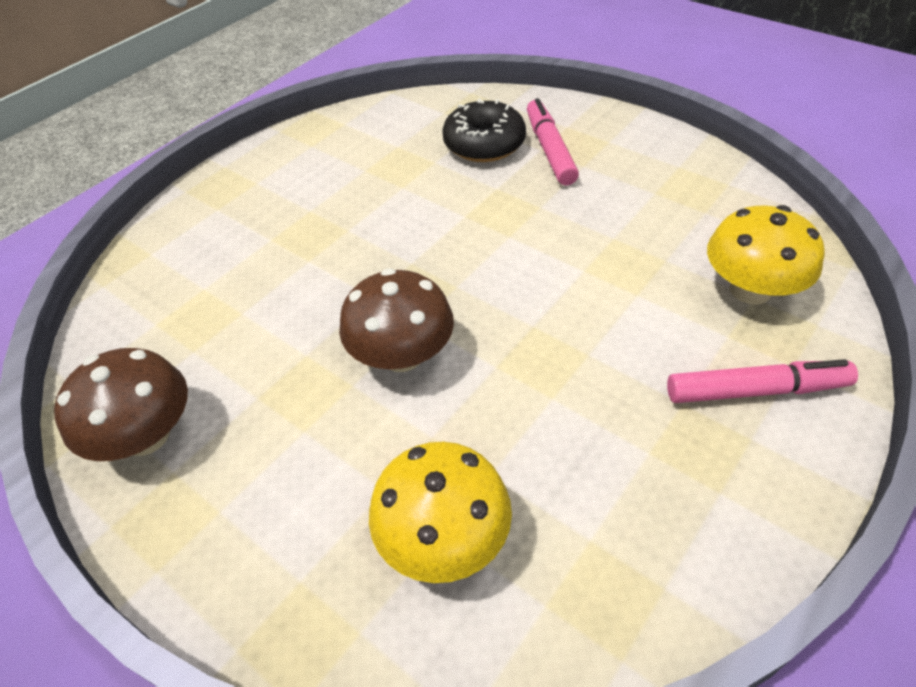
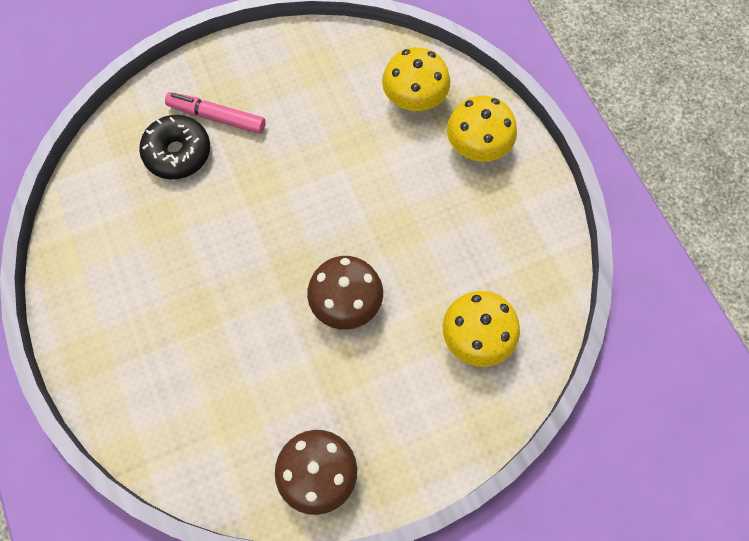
camera: 65 degrees left, 20 degrees up
(756, 391) = (477, 145): pink marker -> yellow mushroom

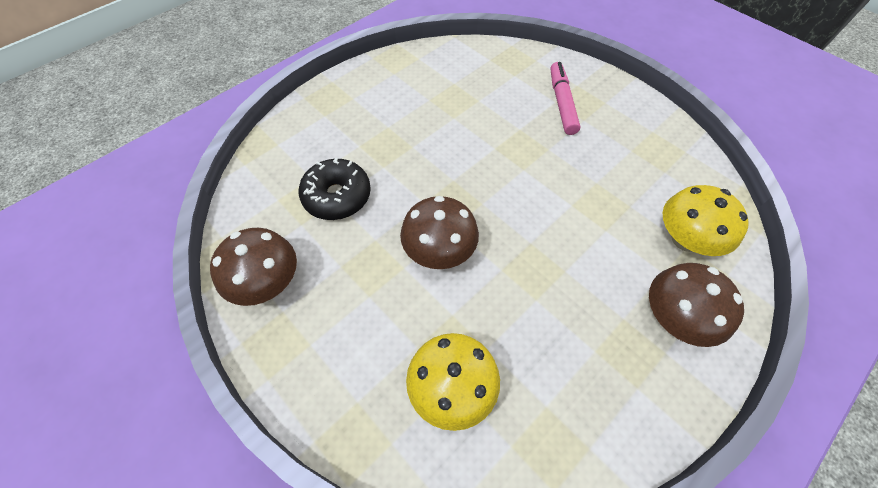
camera: 70 degrees right, 10 degrees down
(178, 153) = (515, 91): black donut -> black donut (337, 196)
(477, 145) = (675, 318): yellow mushroom -> brown mushroom

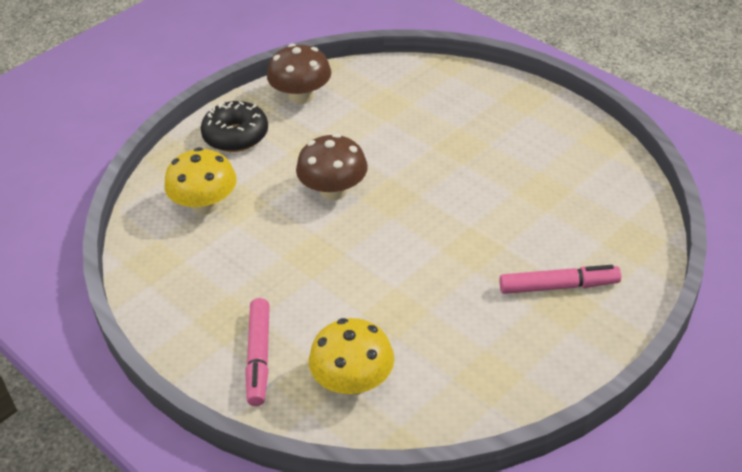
camera: 90 degrees right, 15 degrees down
(337, 196) = (392, 121): black donut -> black donut (236, 136)
(675, 318) = (259, 357): brown mushroom -> pink marker

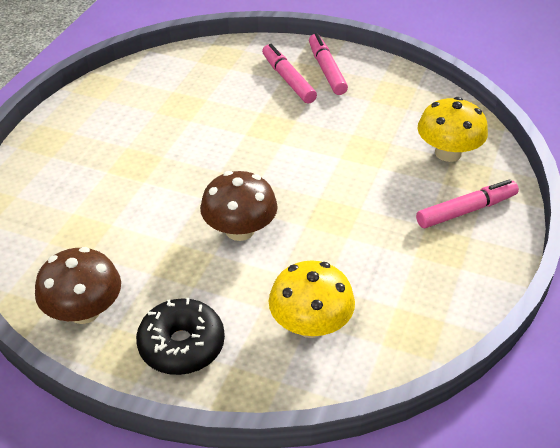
camera: 115 degrees left, 0 degrees up
(566, 328) = (327, 70): none -> pink marker

